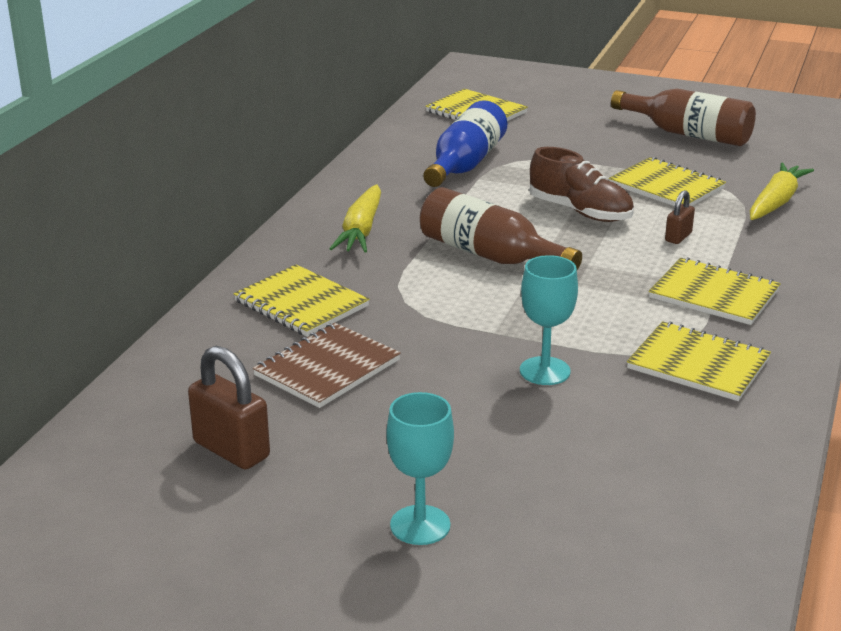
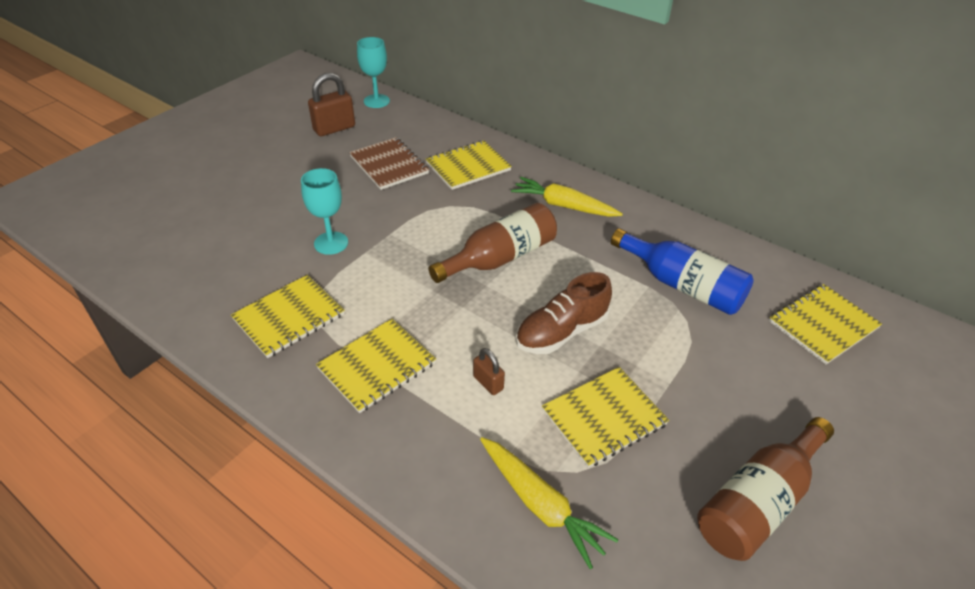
camera: 105 degrees right, 15 degrees up
(420, 525) = (232, 169): turquoise goblet -> turquoise goblet (376, 101)

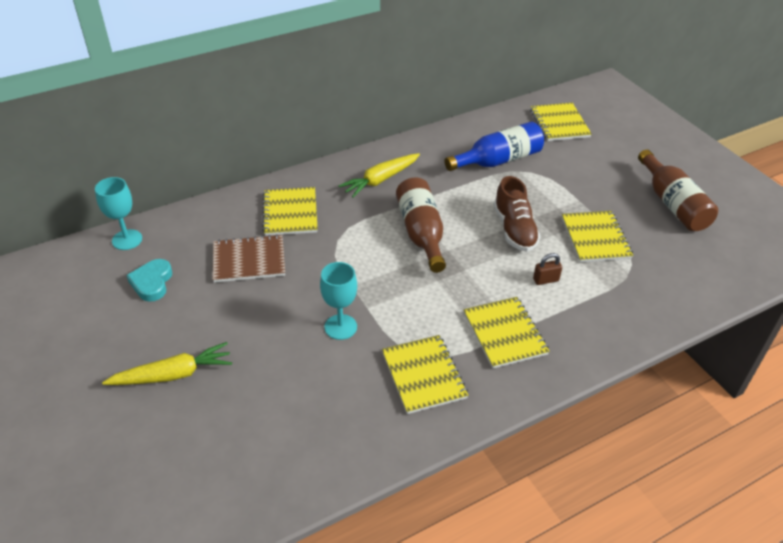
camera: 65 degrees left, 0 degrees up
(334, 128) = (152, 282): brown padlock -> turquoise heart
(541, 504) = (650, 288): yellow carrot -> yellow carrot (173, 374)

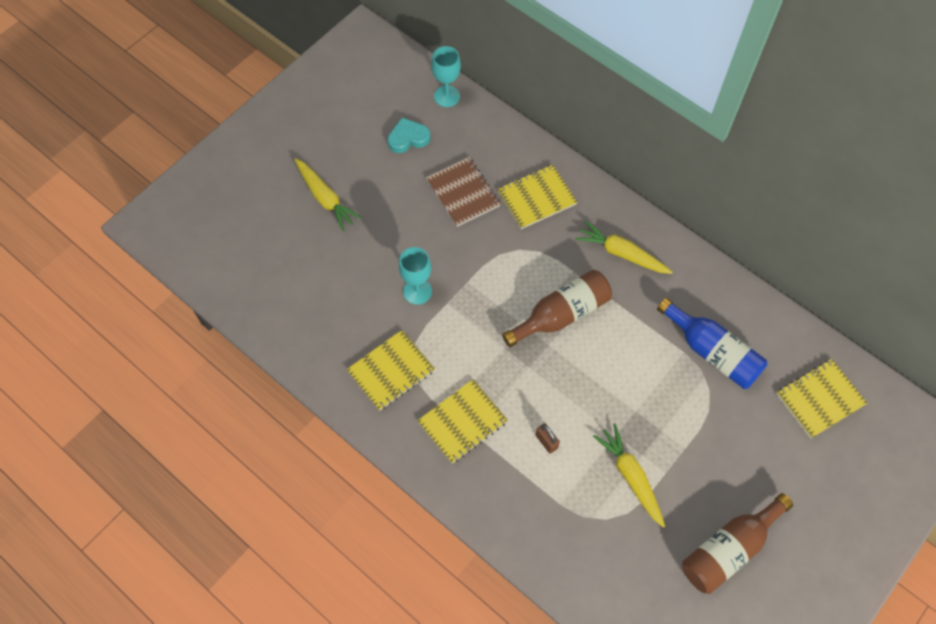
camera: 70 degrees right, 20 degrees up
(514, 229) = (606, 396): brown shoe -> none
(595, 238) = (630, 476): yellow notebook -> yellow carrot

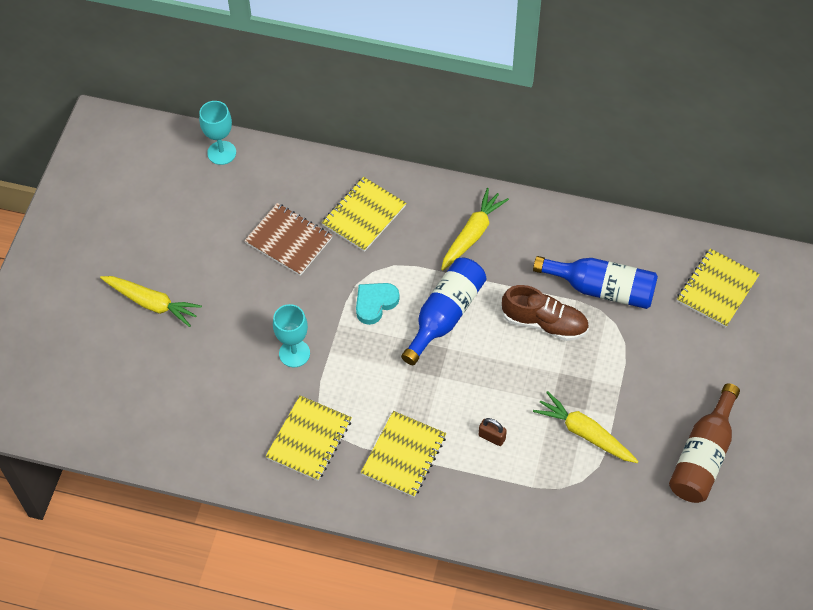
camera: 25 degrees left, 5 degrees down
(408, 138) = (204, 210): turquoise heart -> turquoise heart (375, 303)
(561, 314) = (445, 315): brown bottle -> blue bottle
(621, 253) = (472, 234): yellow carrot -> yellow carrot turned 120 degrees clockwise
(645, 360) = (544, 323): none -> brown shoe

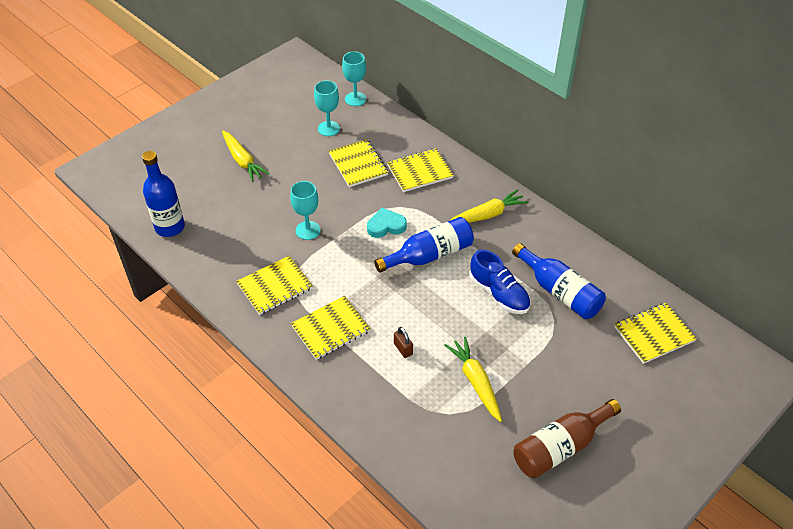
camera: 30 degrees right, 10 degrees down
(135, 431) = (170, 227): none -> blue bottle
(220, 209) = (329, 128): none -> turquoise goblet
(289, 240) = (358, 164): brown notebook -> yellow notebook
(544, 323) = (499, 293): brown shoe -> blue shoe

